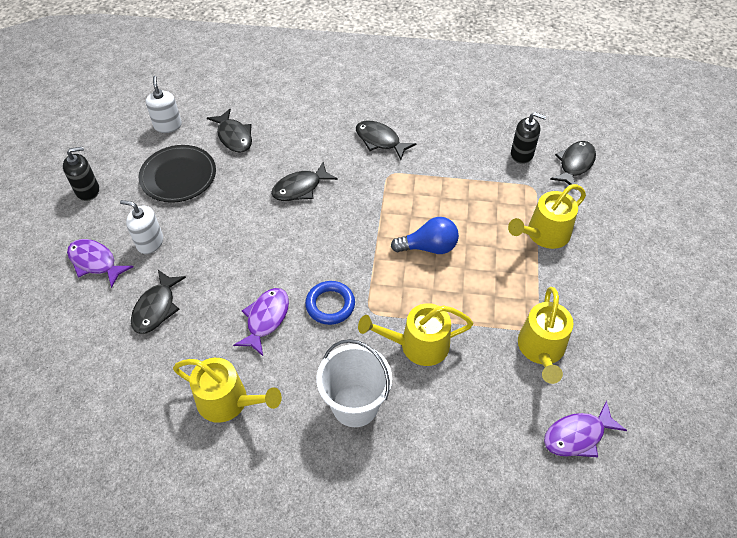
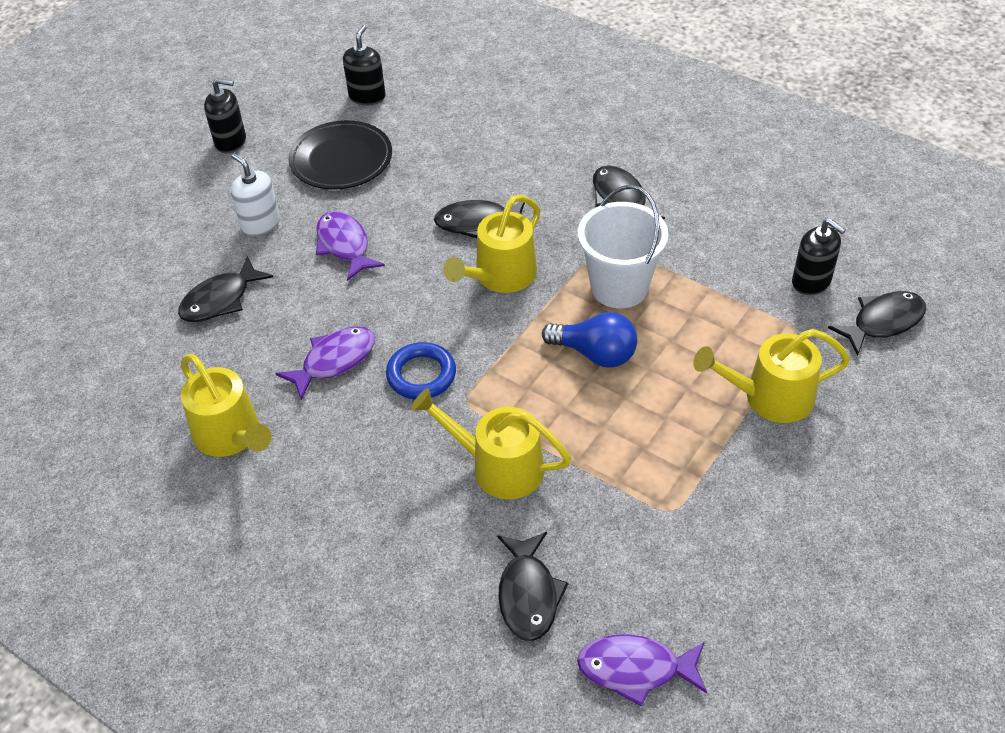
camera: 30 degrees right, 5 degrees down
(95, 262) = (188, 224): purple fish -> purple fish (344, 245)
(168, 125) = (367, 96): white soap dispenser -> black soap dispenser
(234, 136) = (437, 134): black fish -> black fish (528, 594)
(355, 405) = (373, 503): white bucket -> white bucket (619, 287)
(541, 349) = (661, 541): yellow watering can -> yellow watering can (500, 276)

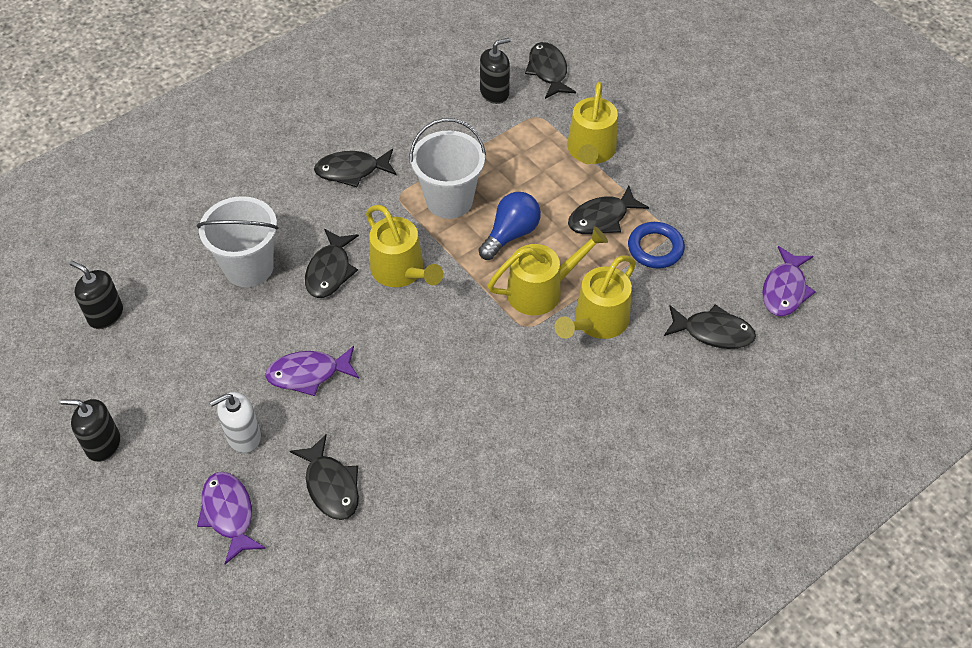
camera: 75 degrees left, 5 degrees up
(230, 142) = (103, 444): black soap dispenser -> black soap dispenser turned 105 degrees counterclockwise
(231, 435) = (499, 500): yellow watering can -> yellow watering can (541, 290)
(334, 361) = (446, 408): purple fish -> purple fish (229, 514)
(341, 159) = (188, 354): black plate -> none
(421, 375) = (487, 350): blue ring -> blue ring (655, 248)
(458, 165) = (249, 267): none -> white bucket
(663, 434) = (602, 218): none -> black fish

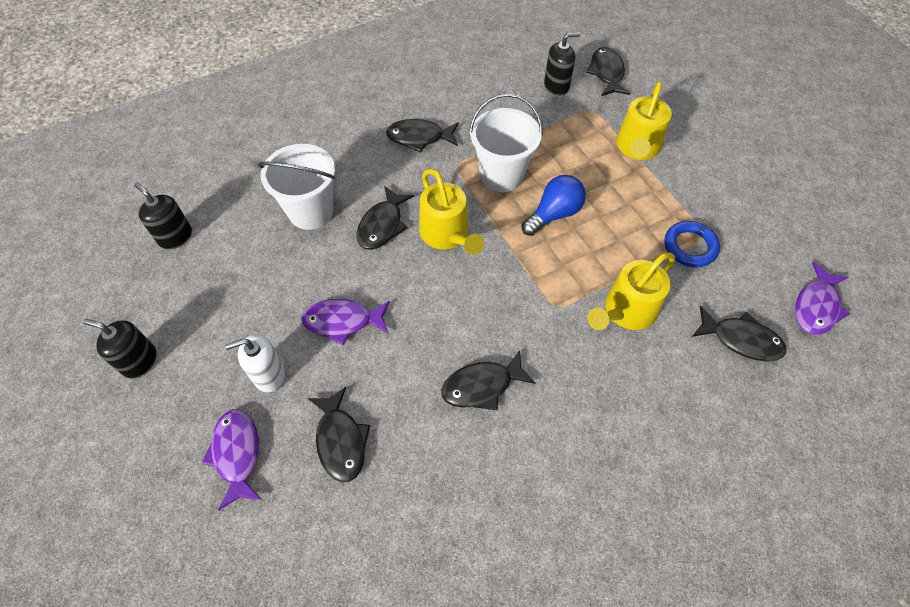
camera: 10 degrees right, 5 degrees up
(541, 290) = (575, 272): yellow watering can -> none
(602, 218) = (641, 211): black fish -> black fish (482, 386)

